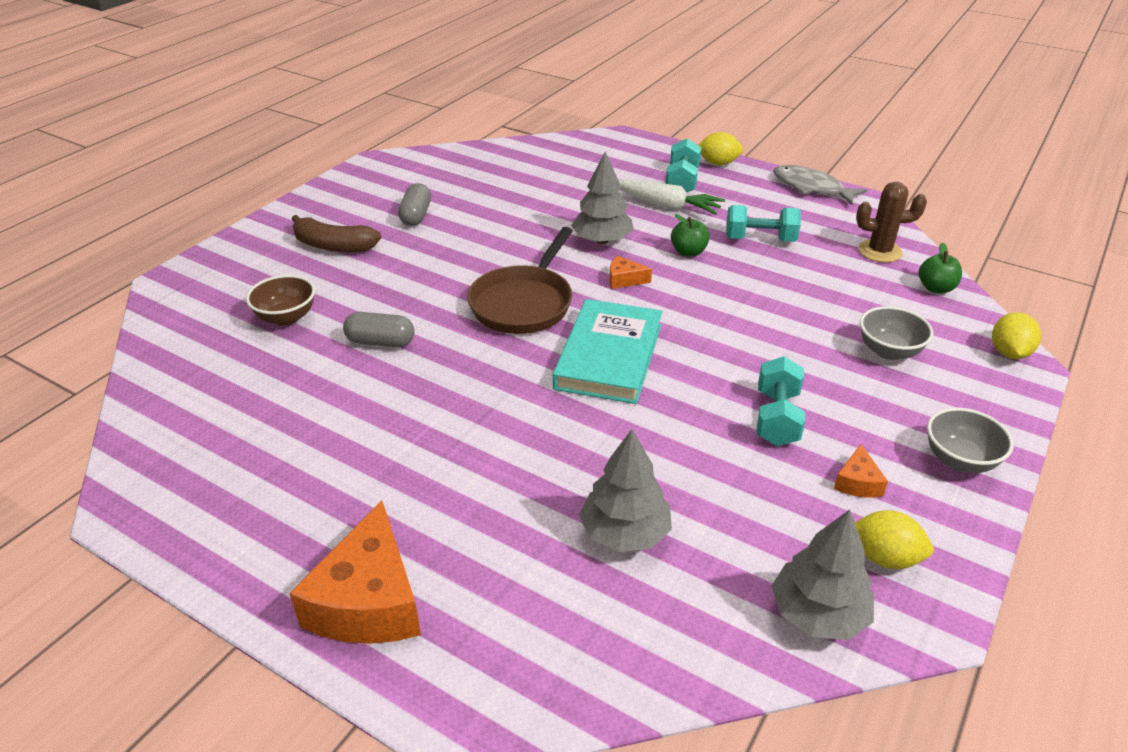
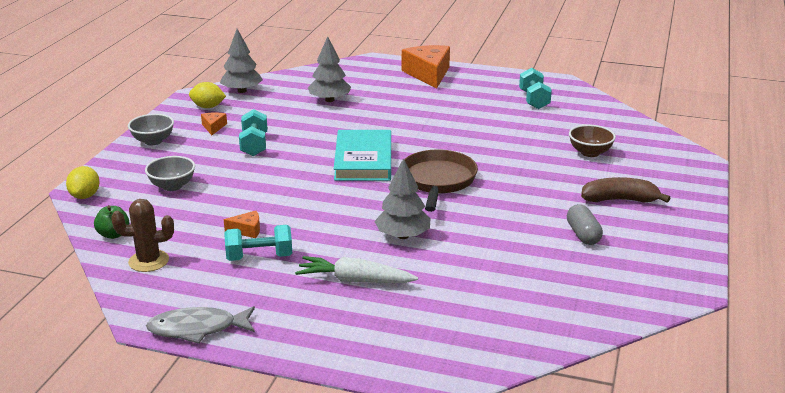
camera: 165 degrees right, 10 degrees down
(380, 342) = (514, 148): grey capsule -> none
(624, 280) = (371, 206): orange cheese -> orange cheese (247, 230)
(682, 182) = (345, 314): turquoise dumbbell -> turquoise dumbbell (534, 100)
(688, 252) = (323, 236): green apple -> none
(718, 163) = (307, 350): yellow lemon -> none
(811, 188) = (197, 329): grey fish -> grey fish turned 150 degrees clockwise

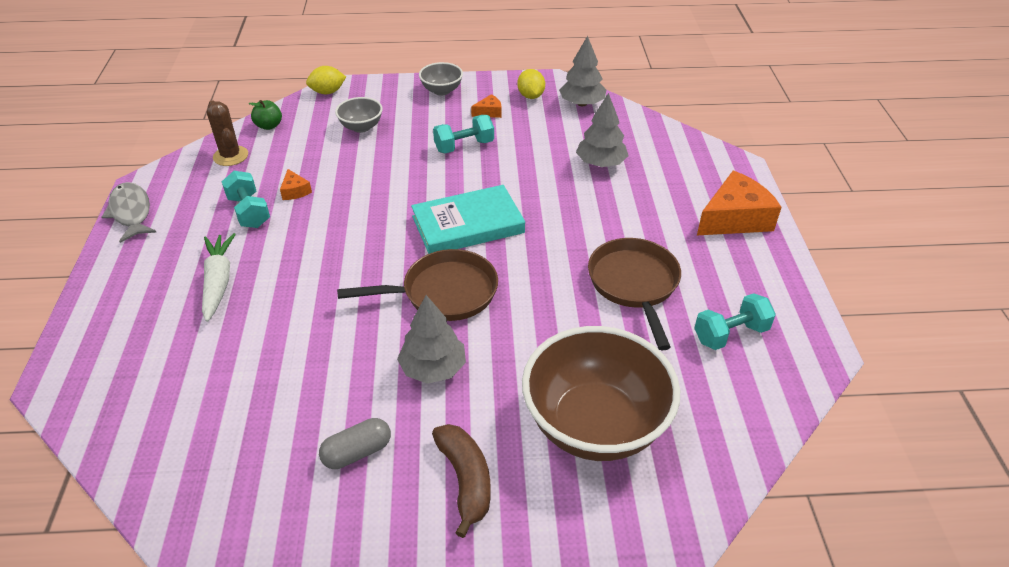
camera: 70 degrees right, 15 degrees up
(403, 236) = (312, 294): grey tree -> grey tree (433, 368)
(472, 116) = (634, 284): none -> brown pan
(590, 153) = (595, 425): brown bowl -> brown bowl, size x2.18

